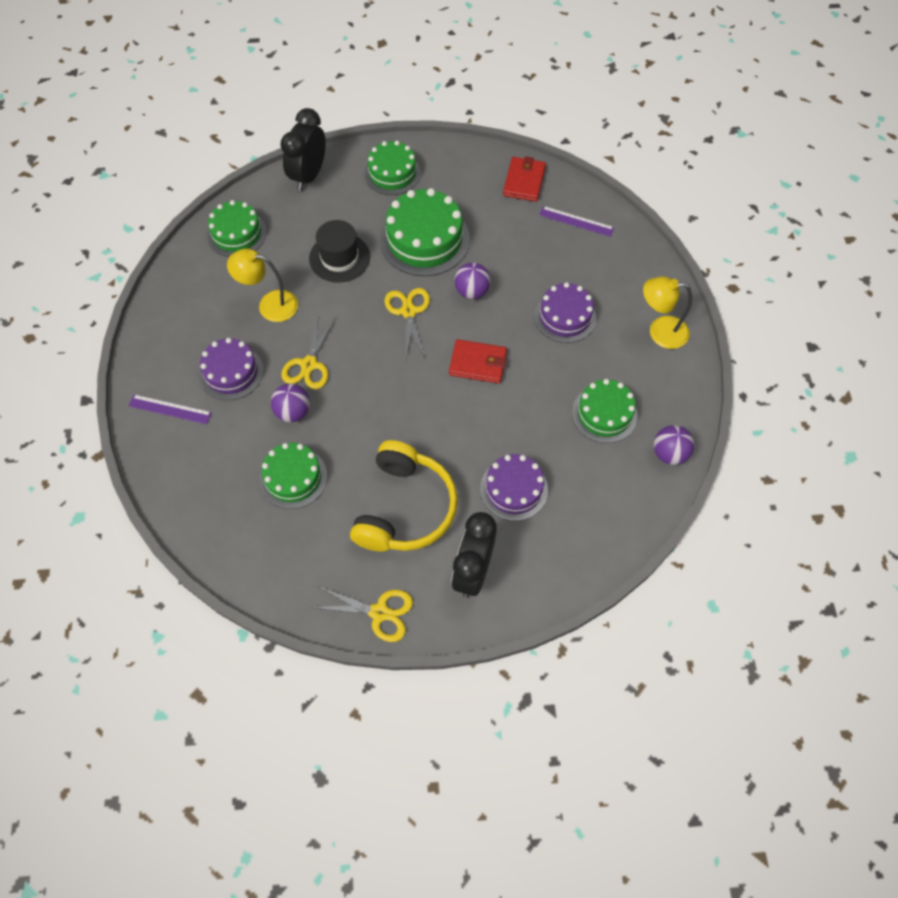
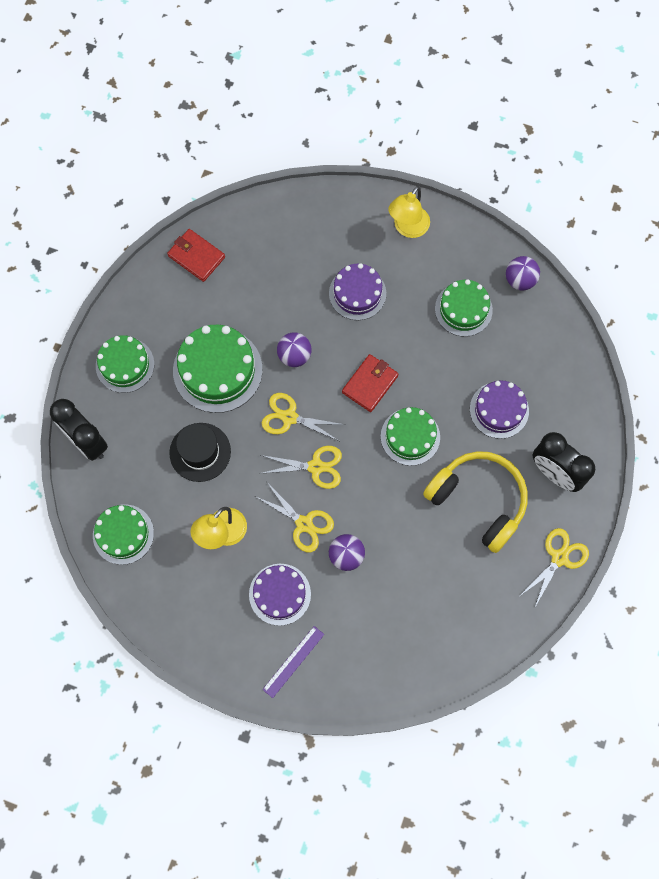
camera: 65 degrees left, 10 degrees up
(293, 477) = (410, 579): green cake -> green cake (410, 436)
(370, 352) = (316, 467): none -> yellow scissors
(576, 221) = (263, 235): purple ruler -> none

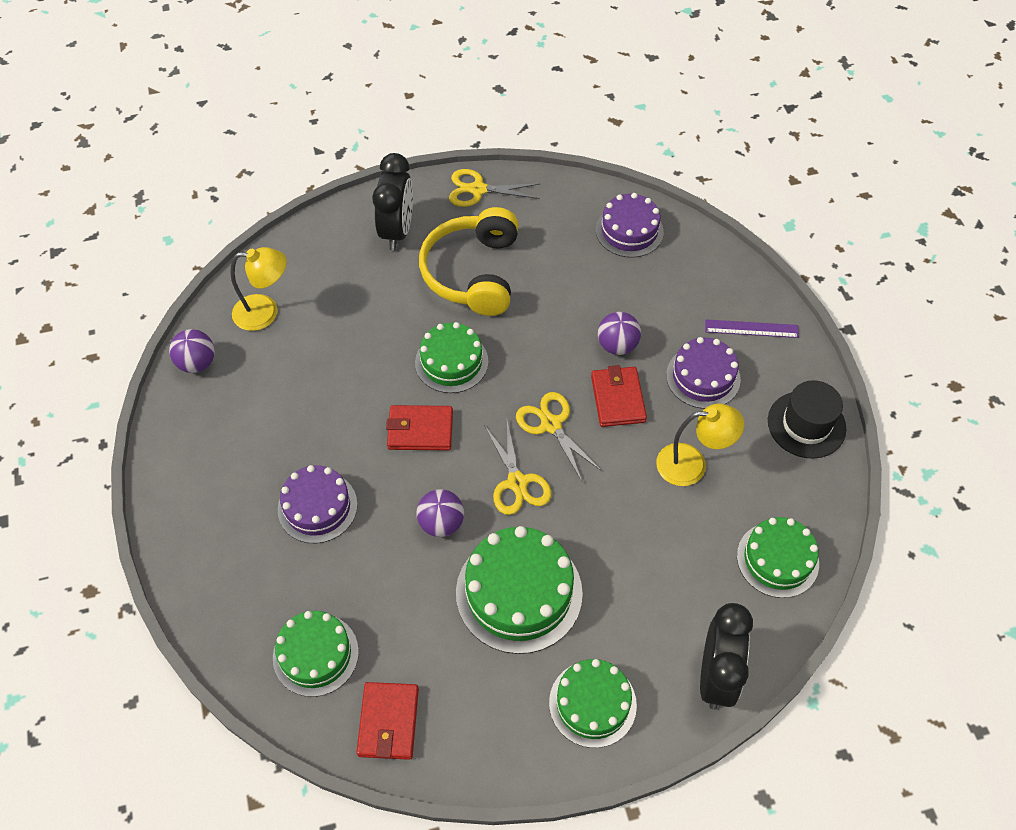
camera: 125 degrees left, 15 degrees down
(200, 452) = (627, 545): black hat -> black hat (806, 424)
(304, 524) = (618, 399): yellow scissors -> red wallet
(407, 228) = (196, 505): yellow lamp -> yellow lamp (265, 312)
(463, 309) = (268, 394): green cake -> green cake (315, 654)
(499, 410) = (364, 305): purple cake -> purple cake (629, 231)

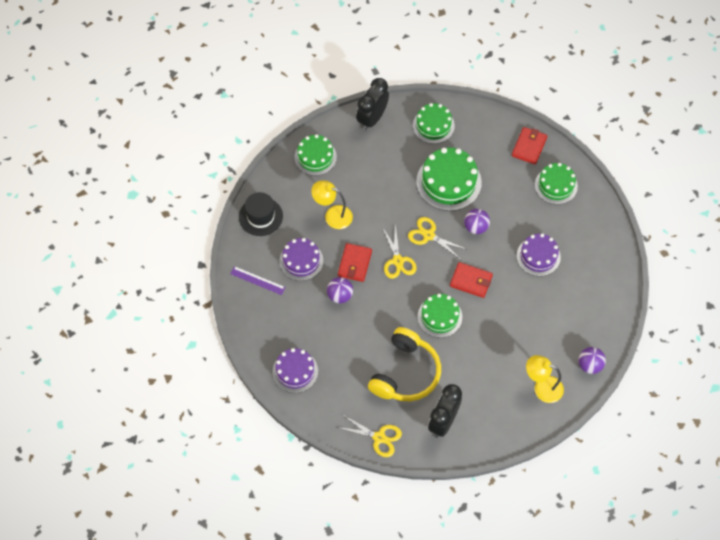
camera: 160 degrees left, 5 degrees up
(517, 482) = (429, 235): yellow scissors -> yellow scissors turned 60 degrees counterclockwise

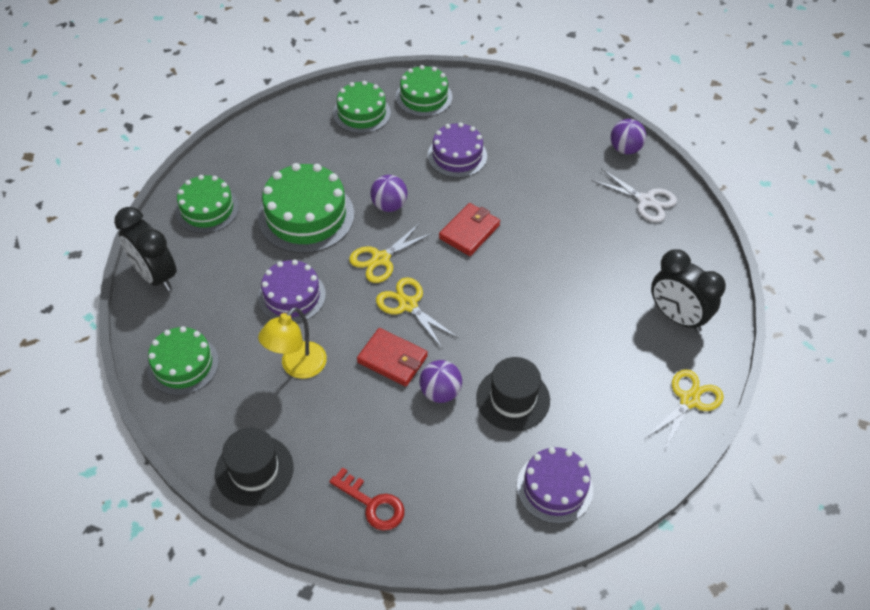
camera: 75 degrees left, 10 degrees down
(257, 280) = (372, 504): purple ruler -> red key
(301, 261) = (360, 430): purple cake -> purple cake (292, 296)
(348, 336) = (513, 399): none -> black hat
(398, 261) = (408, 305): yellow scissors -> yellow scissors turned 135 degrees counterclockwise
(405, 373) = (592, 341): yellow headphones -> none
(439, 316) = (513, 279): green cake -> green cake (424, 97)
(529, 147) = (293, 123): red wallet -> none
(542, 387) = (646, 201): yellow lamp -> white scissors

